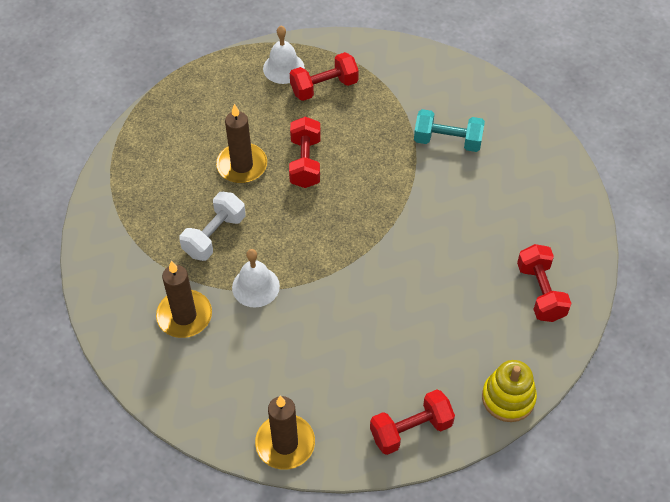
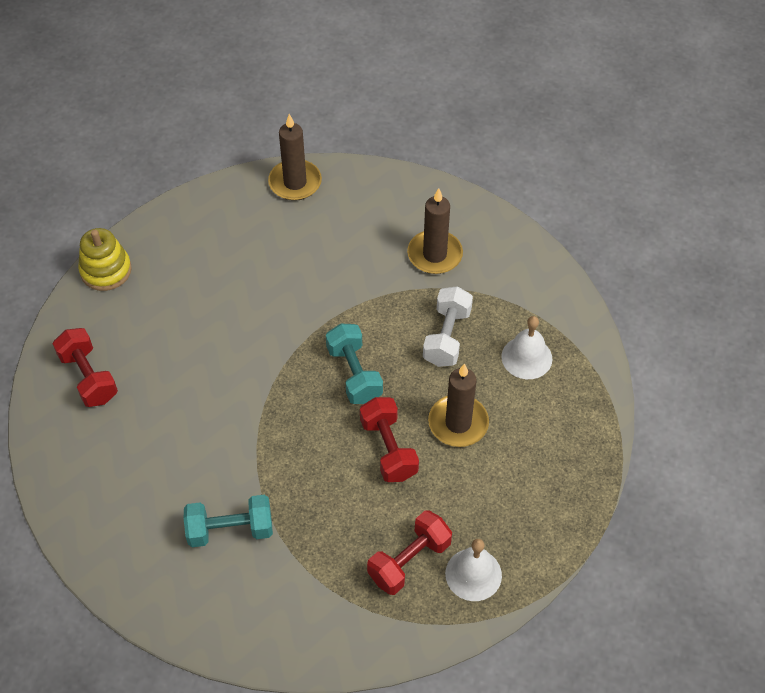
camera: 160 degrees right, 0 degrees up
(255, 286) = (380, 300): white bell -> white bell (526, 357)
(307, 227) = (354, 374): none -> turquoise dumbbell
(411, 430) = (189, 221): red dumbbell -> none

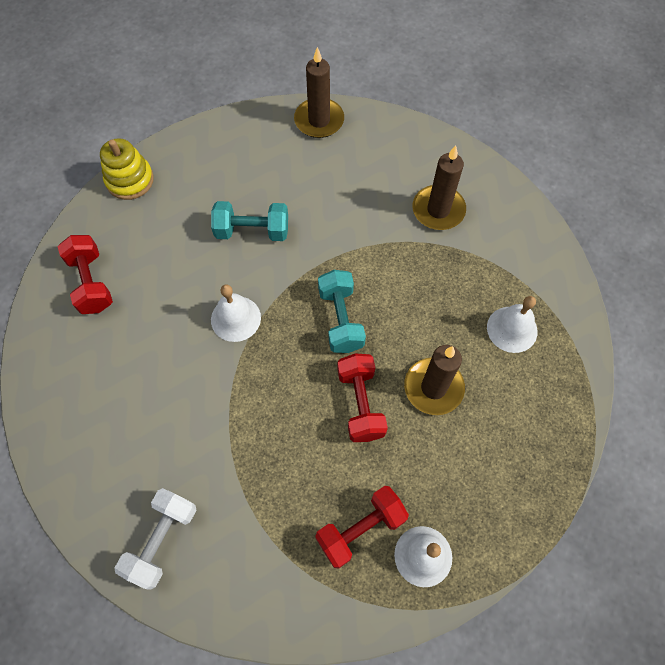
camera: 10 degrees right, 10 degrees up
(230, 530) = (191, 463): turquoise dumbbell -> turquoise dumbbell (252, 231)
(247, 389) = (235, 318): none -> white bell
(447, 337) = (436, 295): white dumbbell -> white dumbbell (162, 540)

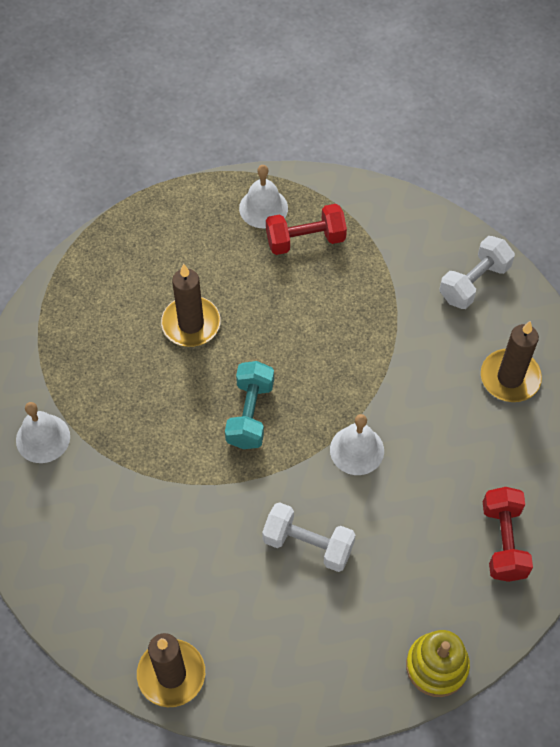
camera: 160 degrees left, 5 degrees down
(252, 231) = (308, 544): turquoise dumbbell -> white dumbbell
(360, 403) = (264, 332): red dumbbell -> none
(438, 210) = (90, 499): brown candle -> brown candle (510, 378)
(512, 329) = (88, 350): white bell -> white bell (43, 438)

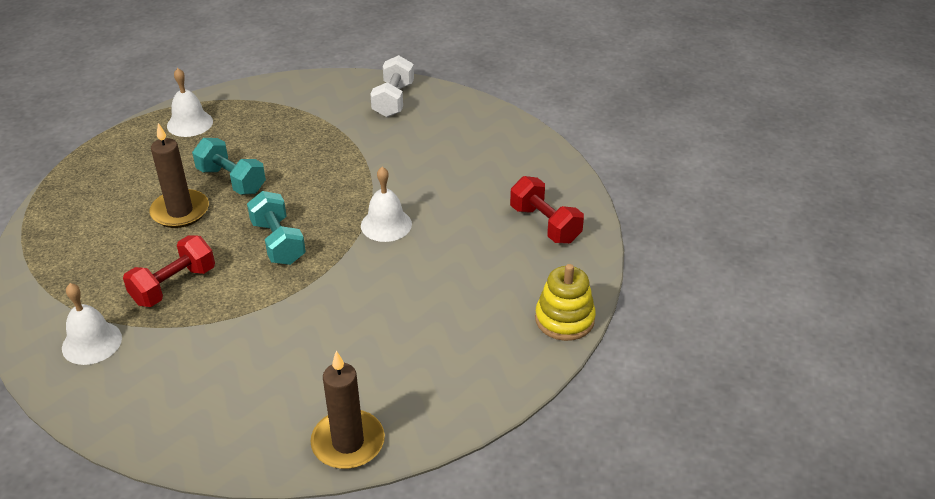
camera: 35 degrees left, 20 degrees down
(256, 309) = (231, 180): none -> turquoise dumbbell
(305, 240) = (240, 127): red dumbbell -> red dumbbell (174, 285)
(308, 544) = (396, 297): white dumbbell -> none
(510, 378) = (465, 137): brown candle -> none

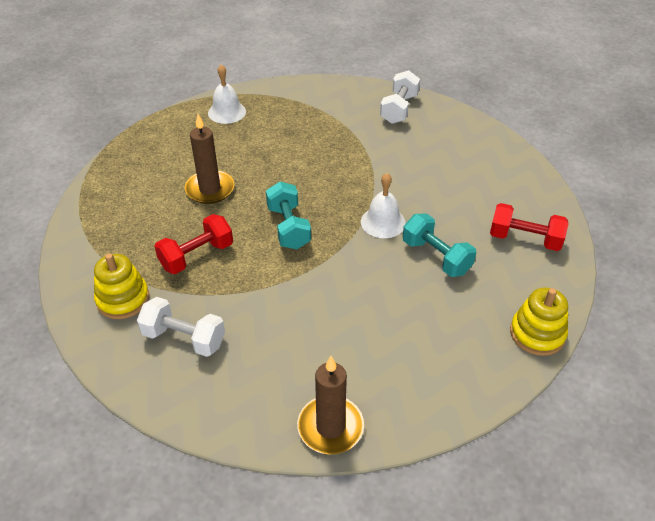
camera: 10 degrees right, 5 degrees up
(92, 342) = (123, 299): white bell -> yellow stacking toy
(170, 374) = (184, 338): none -> white dumbbell
(231, 180) = (255, 166): turquoise dumbbell -> turquoise dumbbell (436, 257)
(545, 224) = (524, 239): red dumbbell -> red dumbbell turned 45 degrees counterclockwise

